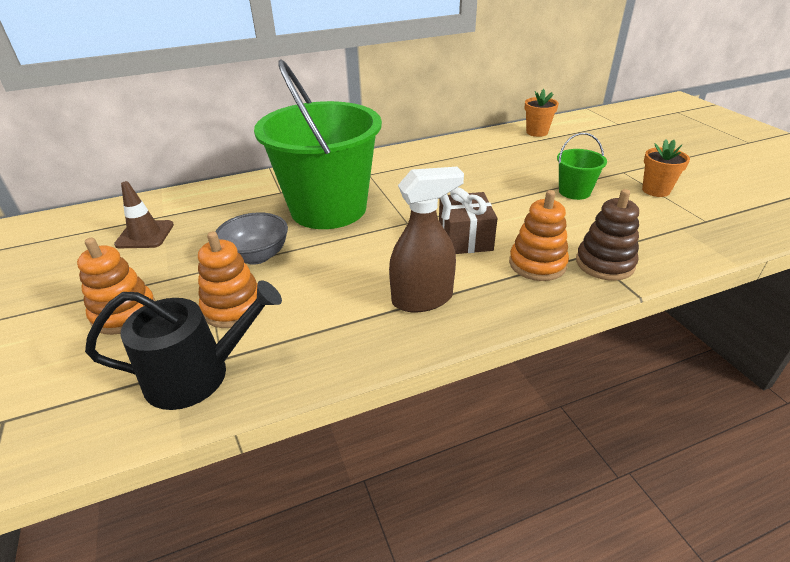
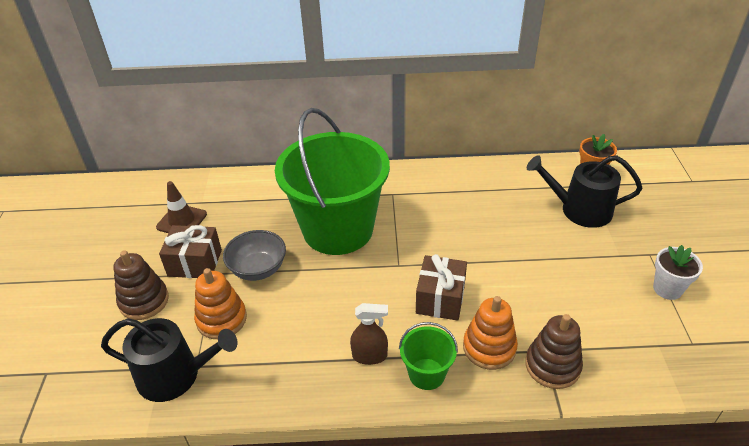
camera: 20 degrees right, 5 degrees up
(124, 313) = (144, 301): orange stacking toy -> brown stacking toy
(177, 266) = (195, 263): none -> brown gift
(422, 299) = (370, 356): brown spray bottle -> brown spray bottle, size x0.64
(545, 155) = (580, 210): none -> black watering can
(574, 192) = (579, 268): green bucket -> green bucket (426, 374)
(656, 190) = (667, 289): orange flower pot -> white flower pot

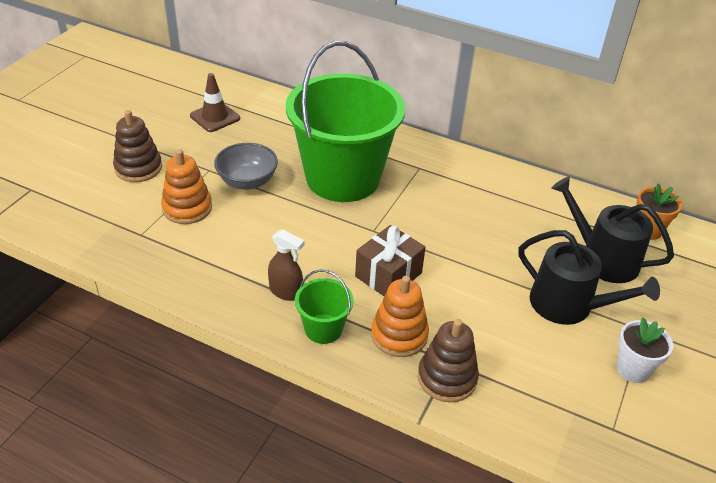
camera: 25 degrees right, 0 degrees up
(175, 375) = (120, 234): black watering can -> black watering can (568, 305)
(195, 263) = (200, 155): brown gift -> none

